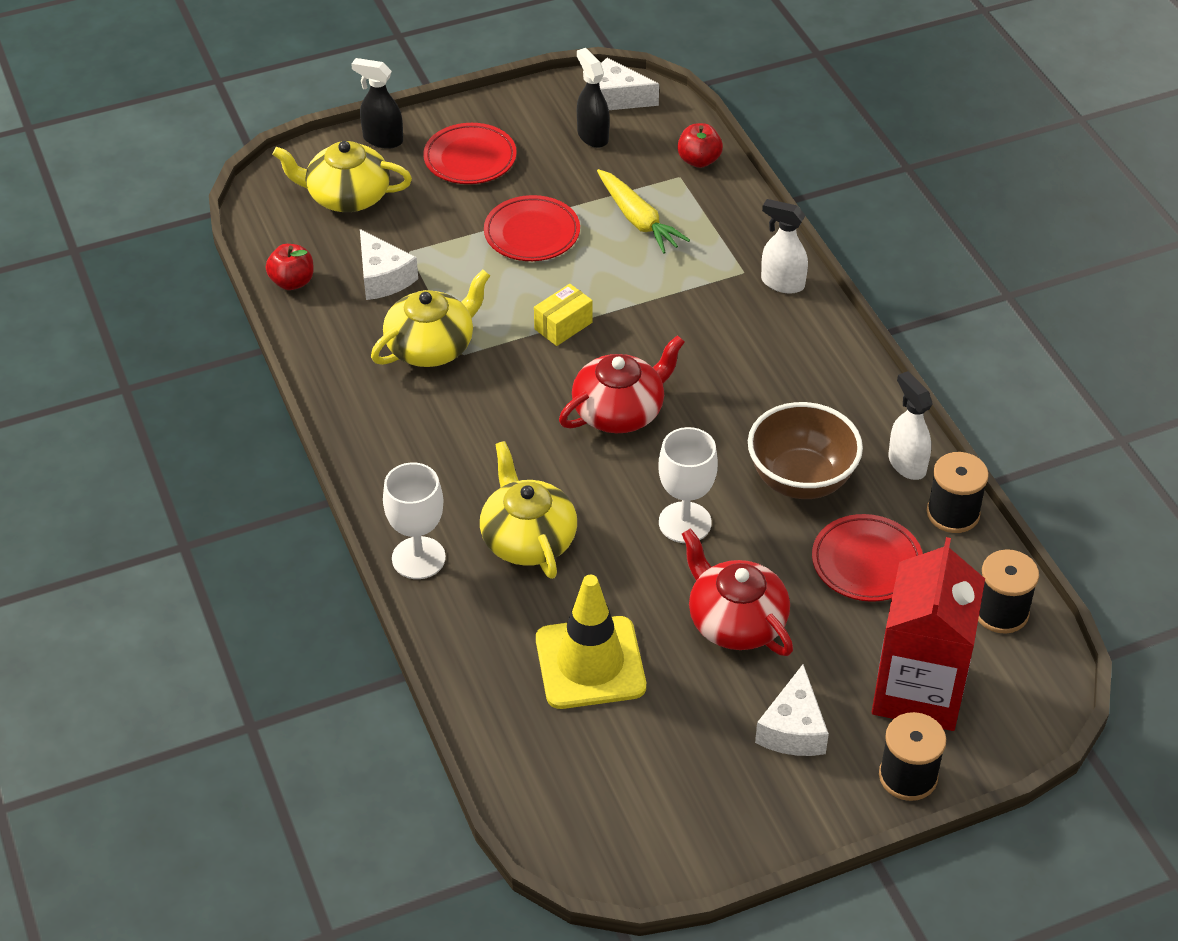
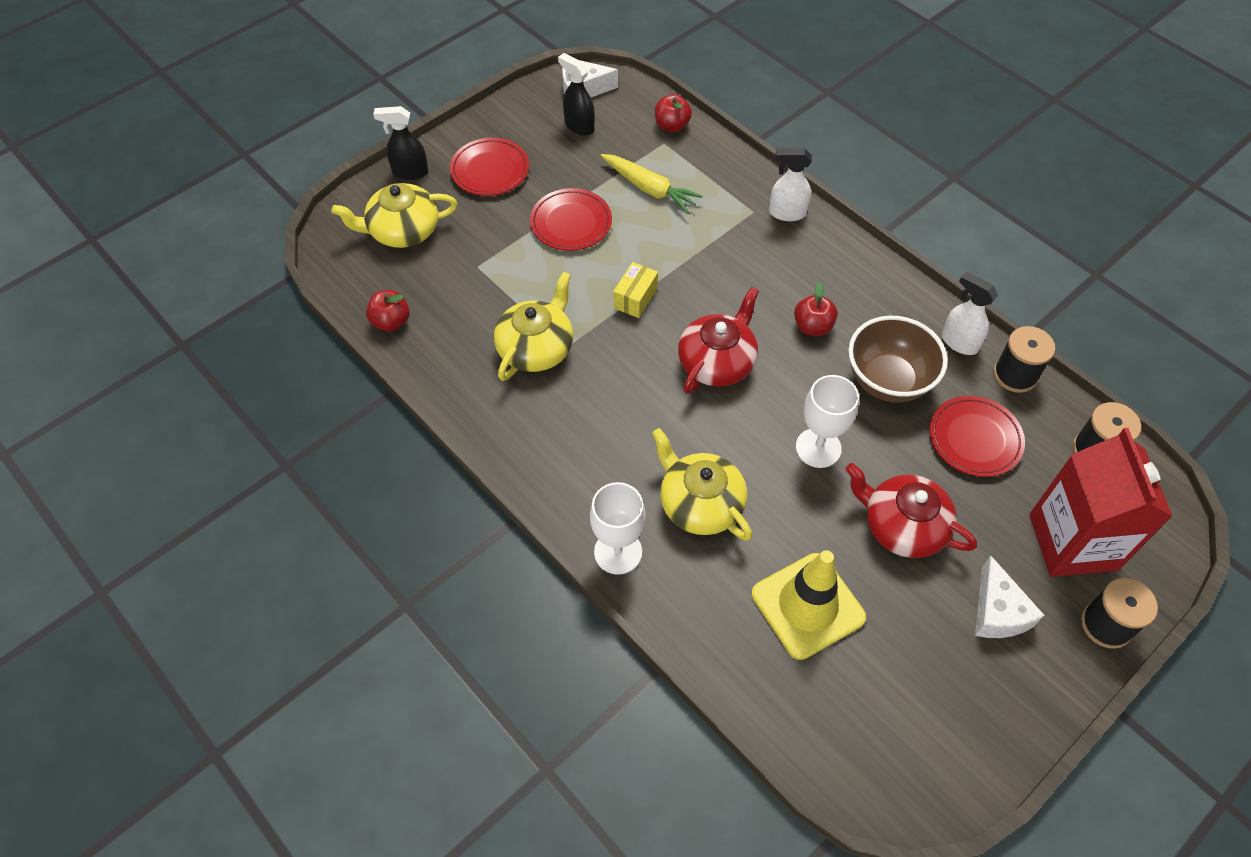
camera: 20 degrees left, 10 degrees up
(383, 277) = (467, 296): white cheese -> none
(746, 404) = (812, 326): none -> red apple

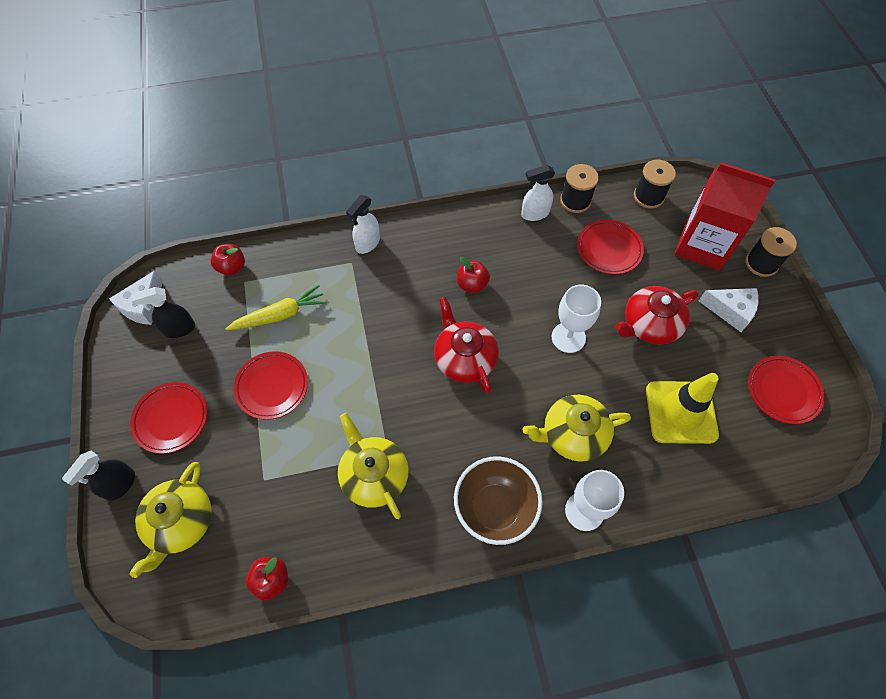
camera: 60 degrees left, 5 degrees up
(635, 298) = (374, 380): yellow box -> none
(888, 381) = (540, 268): brown bowl -> brown bowl (495, 508)
(925, 717) = (783, 391): none -> red plate

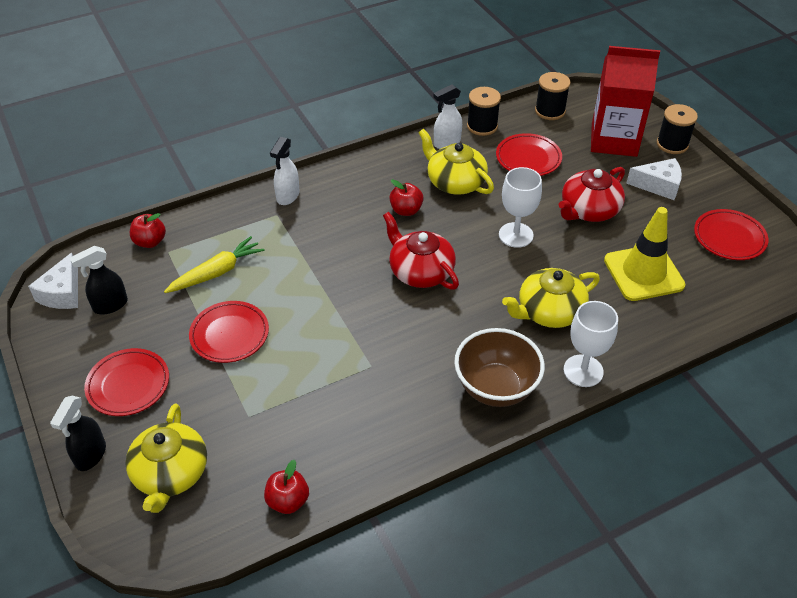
camera: 15 degrees left, 15 degrees down
(374, 475) = (364, 387): yellow teapot -> yellow teapot (455, 182)

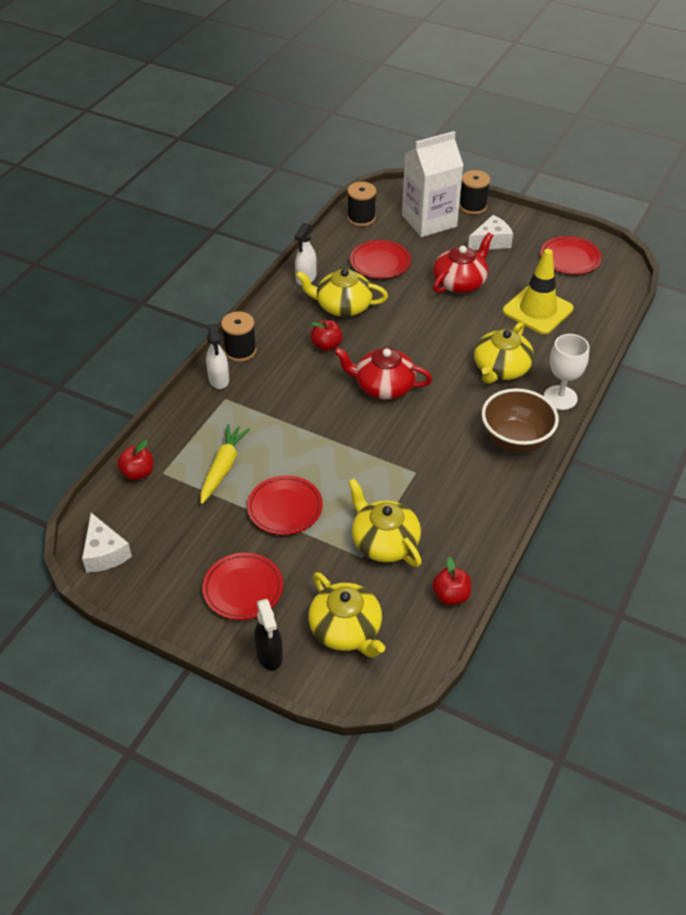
camera: 35 degrees left, 0 degrees up
(110, 305) = (159, 540): black spray bottle -> none
(280, 414) = (384, 542): none -> yellow teapot
(482, 126) = (320, 252): black spool -> black spool (240, 351)
(516, 235) = (426, 325): white goblet -> none
(589, 210) = (460, 282): red teapot -> red teapot turned 150 degrees counterclockwise
(614, 140) = (429, 221): red carton -> white carton

